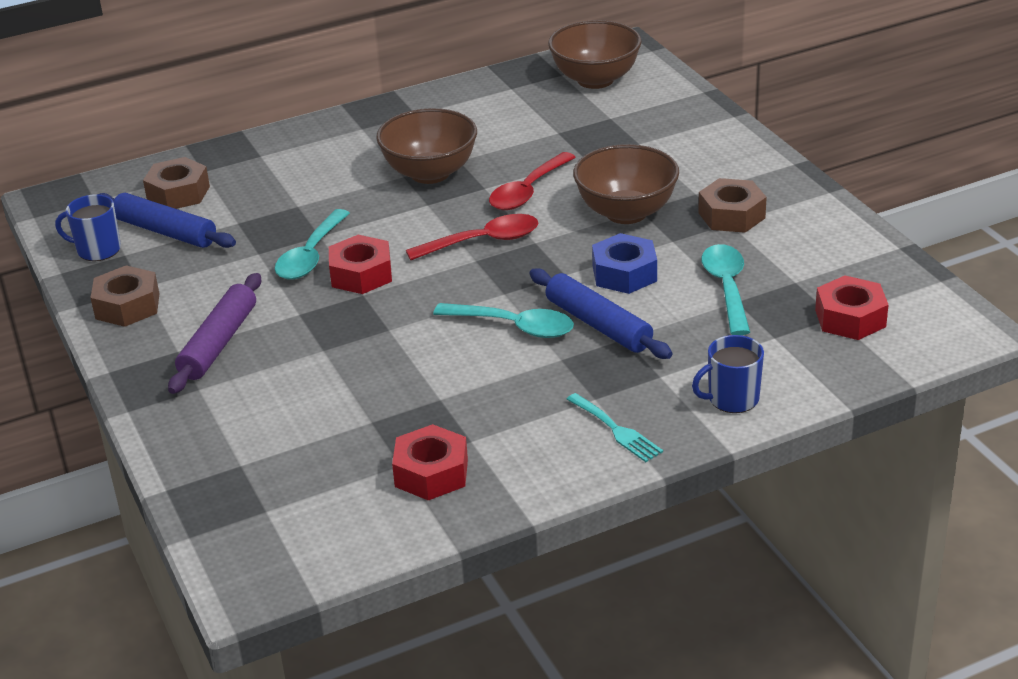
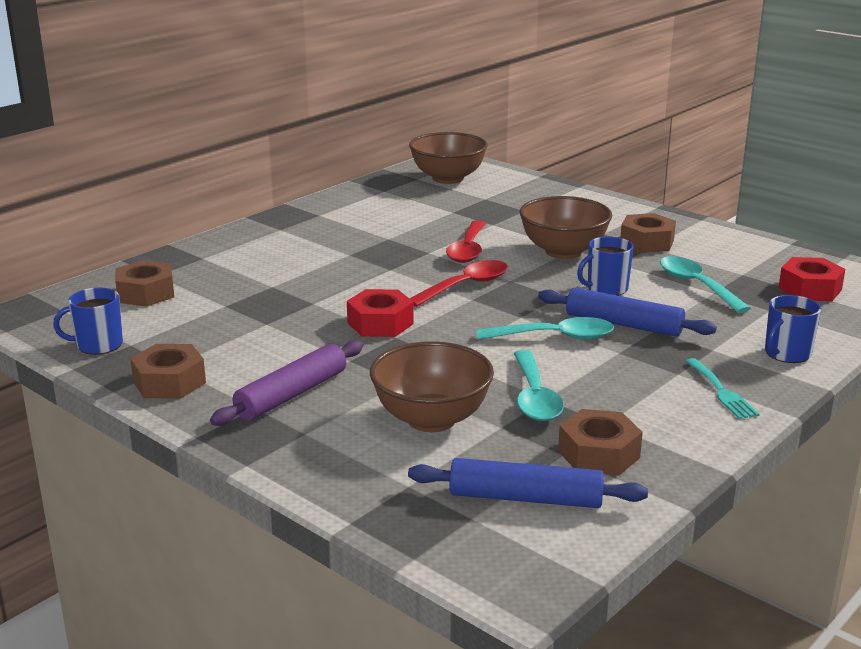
camera: 25 degrees left, 10 degrees down
(165, 231) = (158, 322): blue rolling pin -> blue rolling pin (525, 498)
(218, 343) = (292, 394): purple rolling pin -> purple rolling pin turned 45 degrees clockwise
(311, 255) = (319, 318): turquoise spoon -> turquoise spoon (534, 397)
(430, 173) = (371, 249): brown bowl -> brown bowl (431, 419)
(431, 473) = (598, 454): red nut -> brown nut
(616, 430) = (721, 391): turquoise fork -> turquoise fork turned 45 degrees clockwise
(624, 274) = (606, 289): blue nut -> blue mug

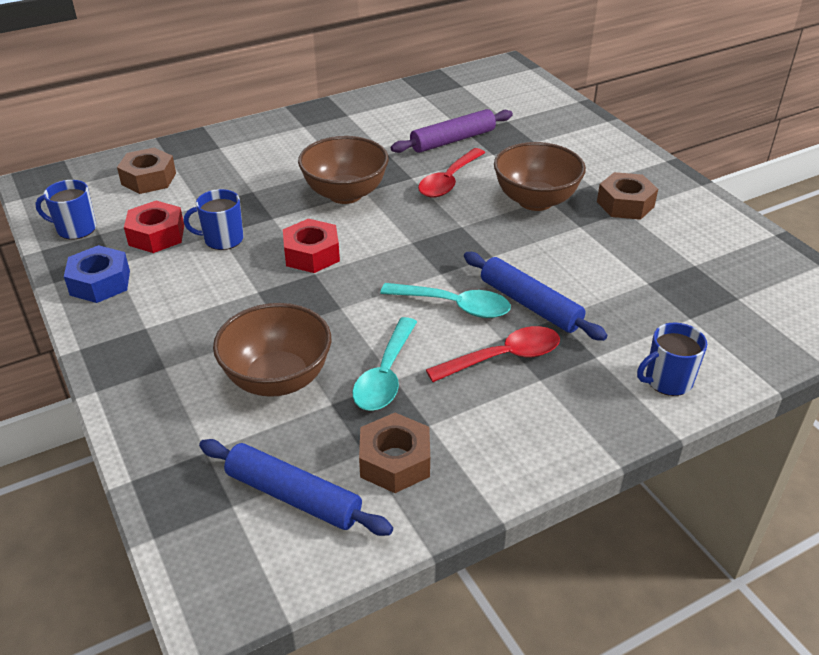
camera: 20 degrees right, 15 degrees up
(169, 382) = (100, 283): brown nut -> blue nut
(292, 394) = (184, 320): purple rolling pin -> purple rolling pin (452, 140)
(448, 178) = (490, 90): brown bowl -> brown bowl (345, 194)
(465, 286) = (416, 225): red spoon -> red spoon (503, 357)
(606, 289) = (544, 256): blue mug -> blue mug (222, 239)
(696, 285) = (636, 270): turquoise spoon -> none
(721, 391) = (566, 414): turquoise fork -> none
(810, 289) = (752, 300): red nut -> red nut (156, 235)

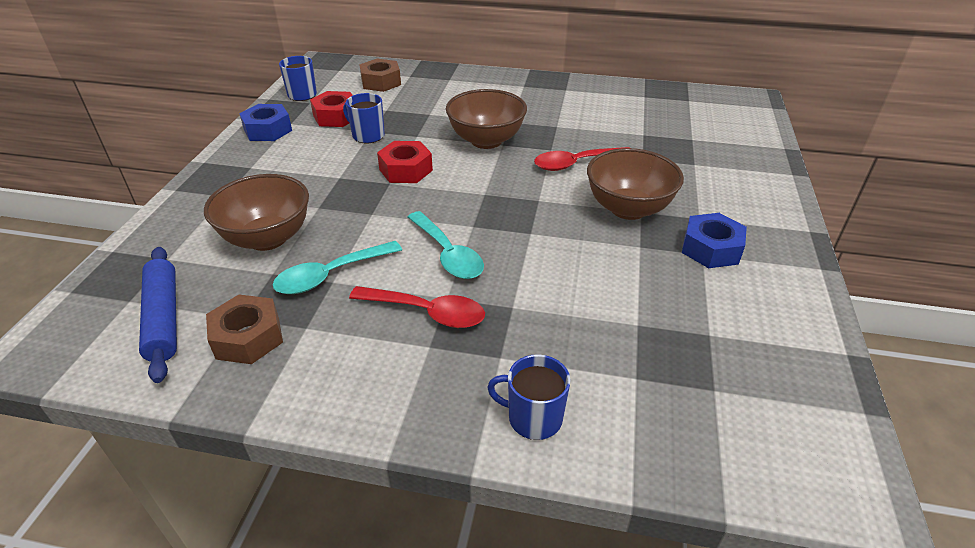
camera: 40 degrees right, 0 degrees up
(452, 140) = (622, 136): purple rolling pin -> none
(530, 304) = (506, 285): blue rolling pin -> none
(625, 204) = (711, 249): brown nut -> blue nut

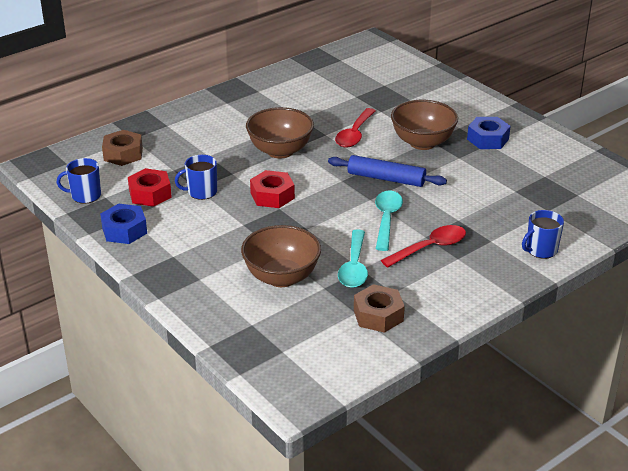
camera: 50 degrees left, 5 degrees down
(163, 318) = (320, 341): blue rolling pin -> blue rolling pin (386, 178)
(448, 254) = (386, 219): turquoise spoon -> turquoise spoon turned 90 degrees counterclockwise

